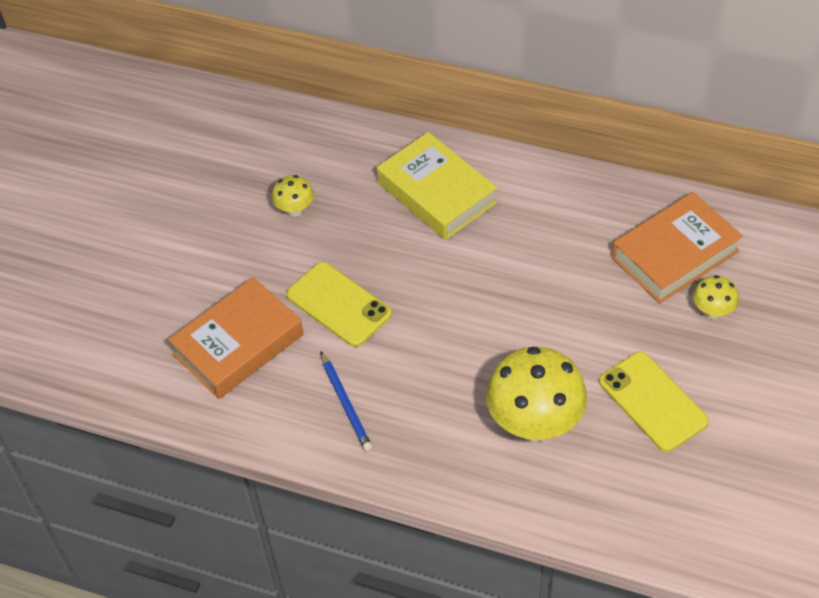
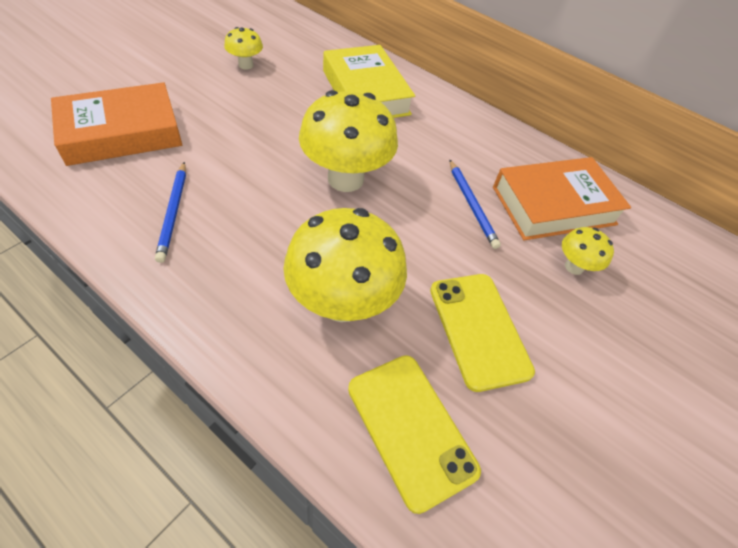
camera: 10 degrees right, 0 degrees up
(338, 304) = (229, 136): yellow phone -> yellow phone (411, 428)
(473, 306) = (345, 179): none -> yellow mushroom
(600, 285) = (472, 205): none -> blue pencil

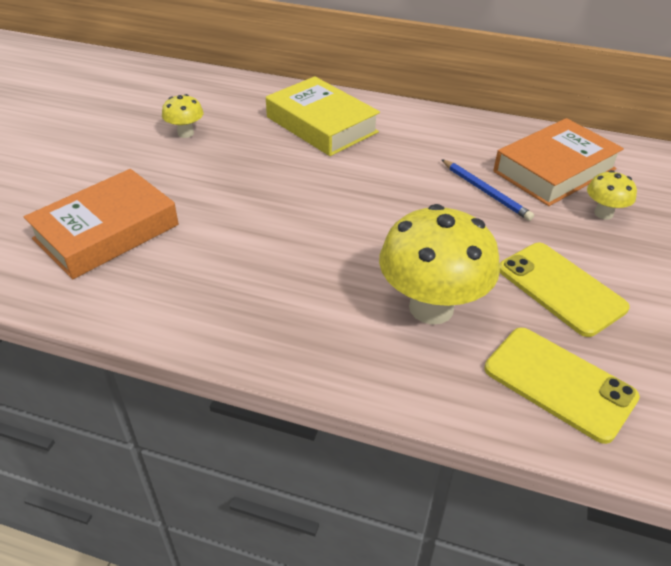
camera: 15 degrees left, 10 degrees down
(174, 212) = (217, 285): blue pencil -> none
(345, 179) = (358, 205): yellow mushroom -> none

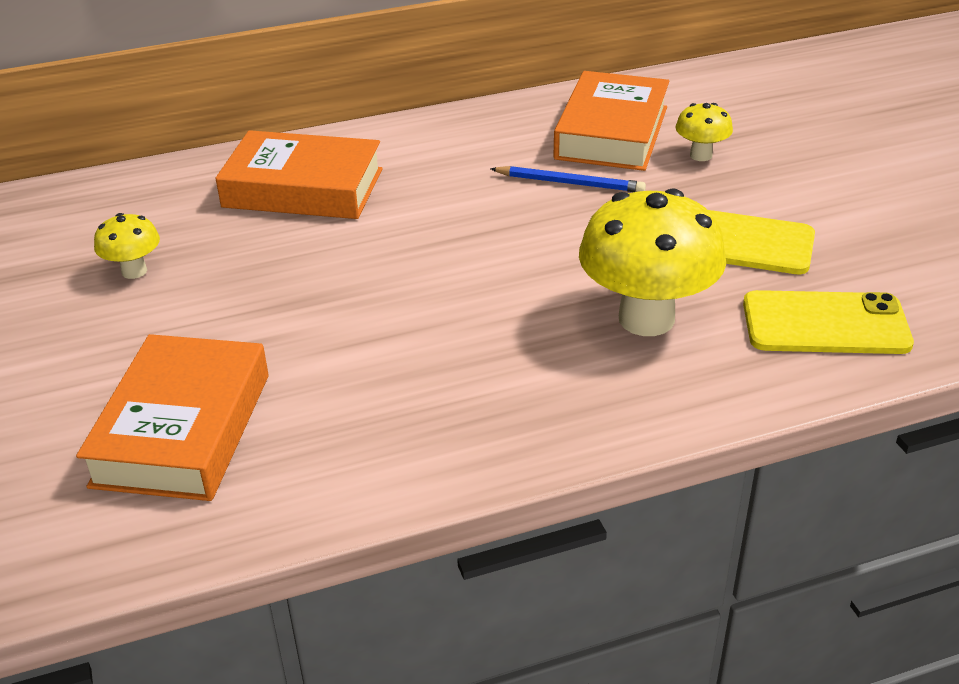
camera: 35 degrees left, 5 degrees down
(321, 125) = (303, 188): yellow book -> orange book

